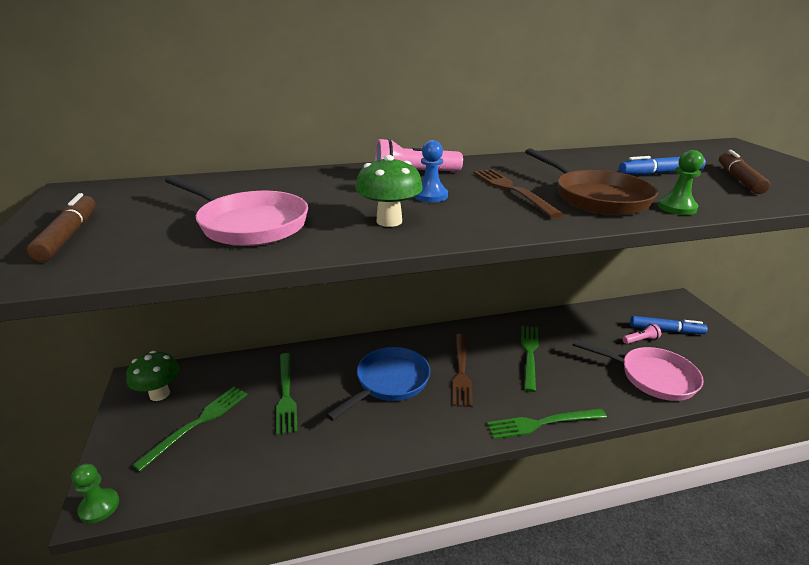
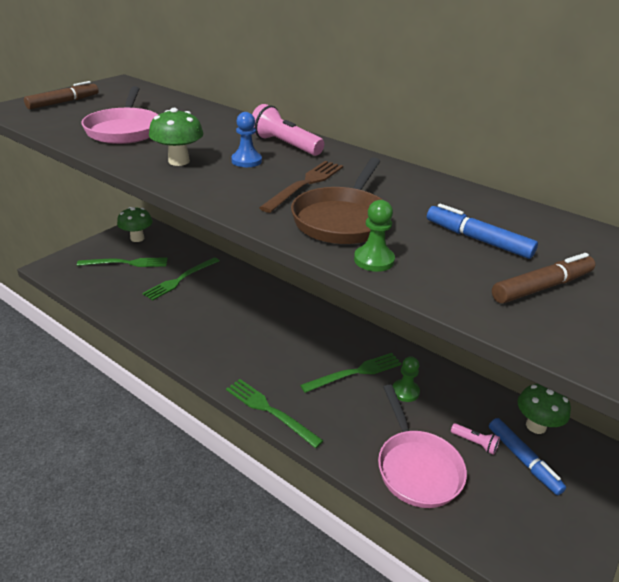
camera: 50 degrees right, 5 degrees up
(99, 507) = (47, 268): green pawn -> green pawn (405, 391)
(389, 382) = (236, 315): blue pan -> none
(461, 371) = (287, 343): brown fork -> none
(637, 309) = (535, 426): none -> green mushroom

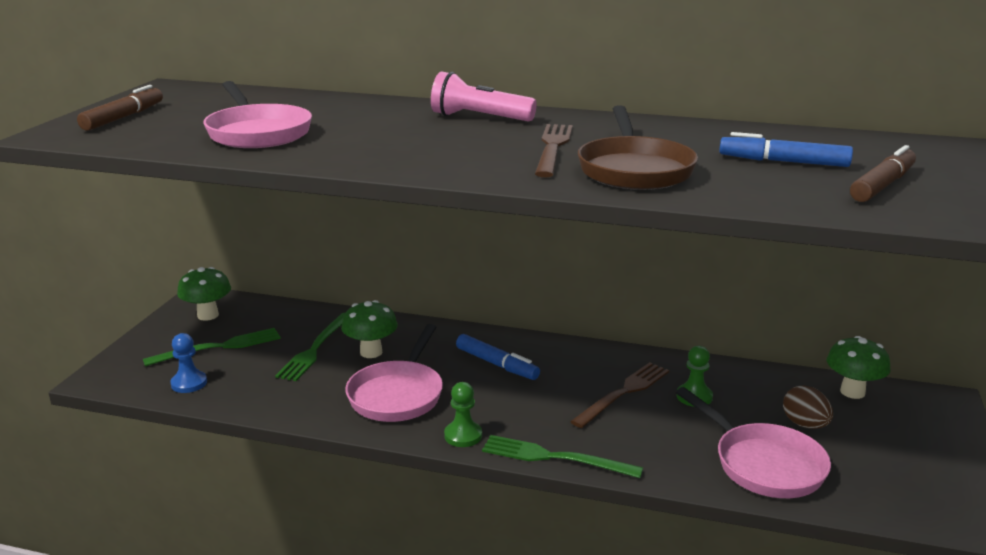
camera: 20 degrees left, 10 degrees down
(179, 161) = (376, 151): green mushroom -> green mushroom (371, 352)
(205, 329) = (398, 395): none -> pink pan
(246, 161) = (456, 138): blue pawn -> blue pawn (189, 383)
(355, 373) = (623, 393): green fork -> brown fork
(374, 260) = (709, 194): green pawn -> green pawn (463, 435)
(475, 443) = (805, 424): pink flashlight -> brown egg
(523, 459) = (863, 425): blue marker -> blue marker (496, 364)

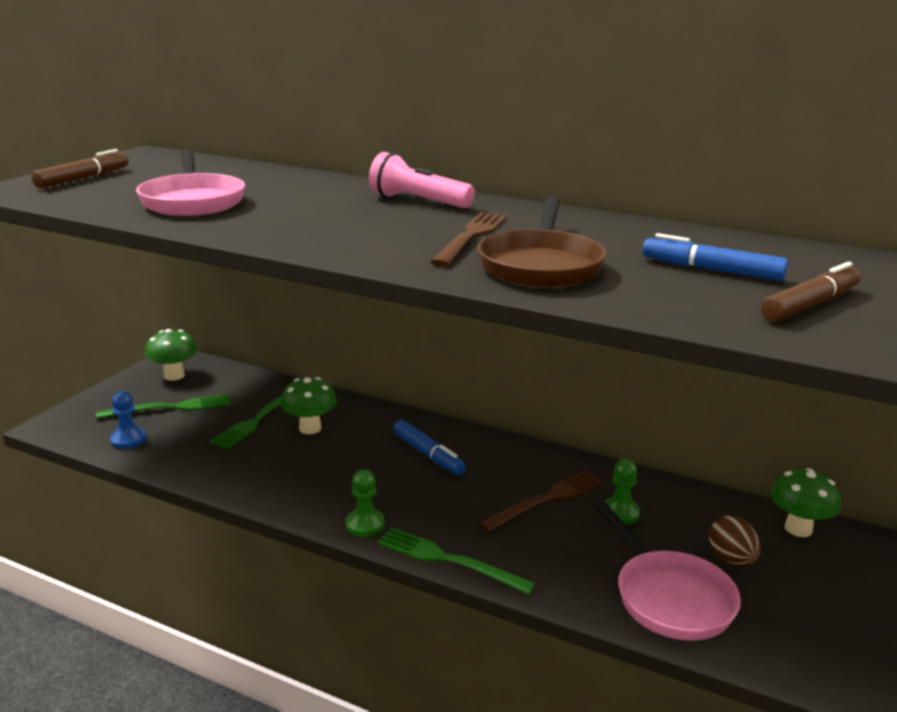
camera: 10 degrees right, 0 degrees up
(398, 395) = (318, 474): pink pan -> none

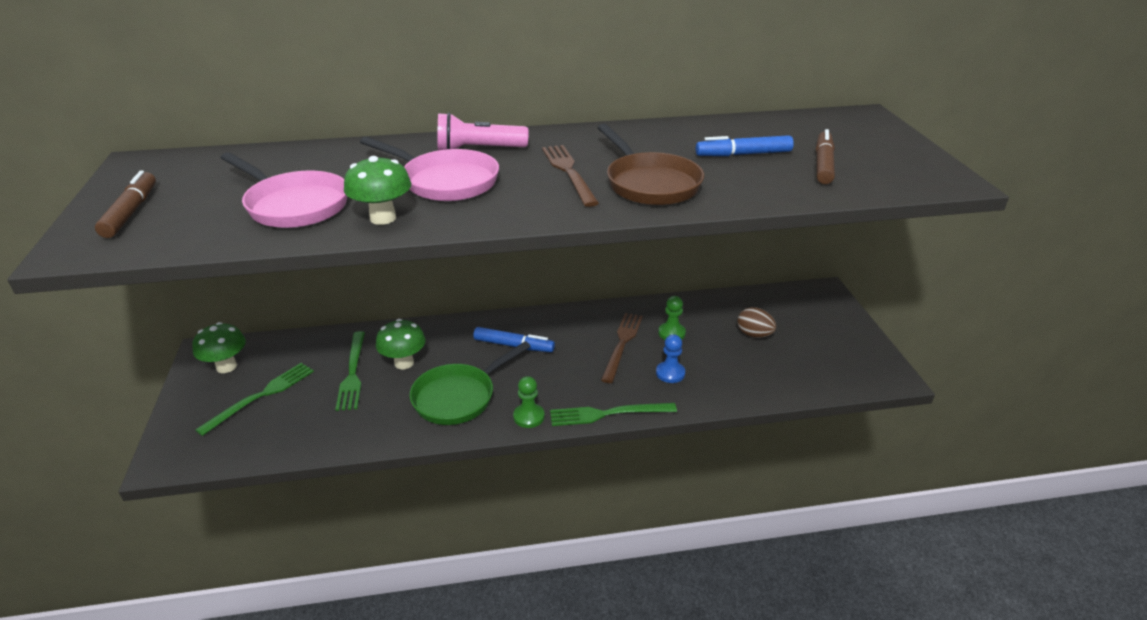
camera: 35 degrees left, 10 degrees up
(128, 440) = (258, 440): blue pawn -> blue pawn (670, 373)
(322, 477) = (458, 397): none -> green pan
(669, 597) = (747, 374): pink pan -> pink pan (445, 181)
(798, 529) = (768, 300): green mushroom -> green mushroom (383, 218)

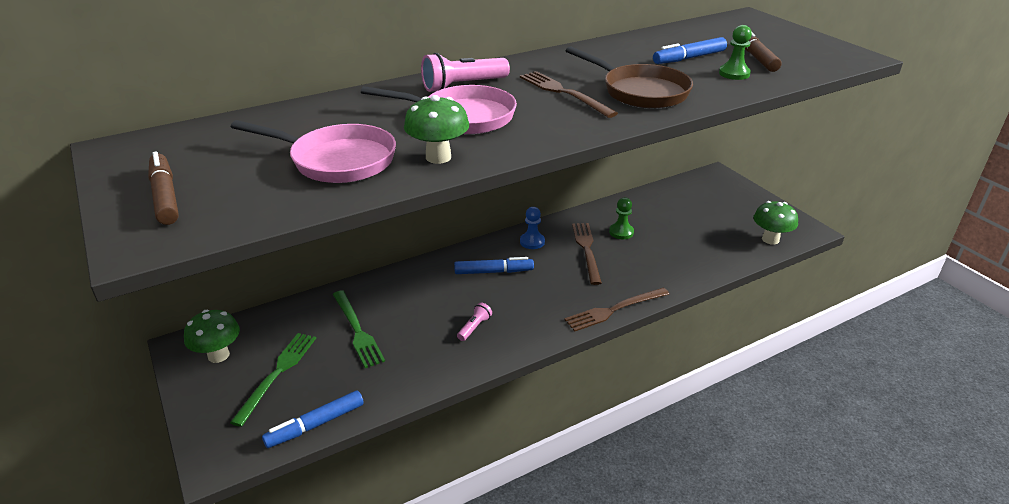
camera: 20 degrees left, 0 degrees up
(261, 452) = (316, 425): none -> blue marker
(404, 363) = (401, 310): green mushroom -> green mushroom (770, 239)
(458, 397) = (474, 327): green pan -> pink flashlight
(529, 417) = (549, 329): green pawn -> green pawn (734, 74)
(608, 414) = (614, 310): green fork -> brown fork
(670, 373) = (642, 265): blue pawn -> blue pawn (532, 242)
(754, 334) = (686, 219): brown egg -> none

